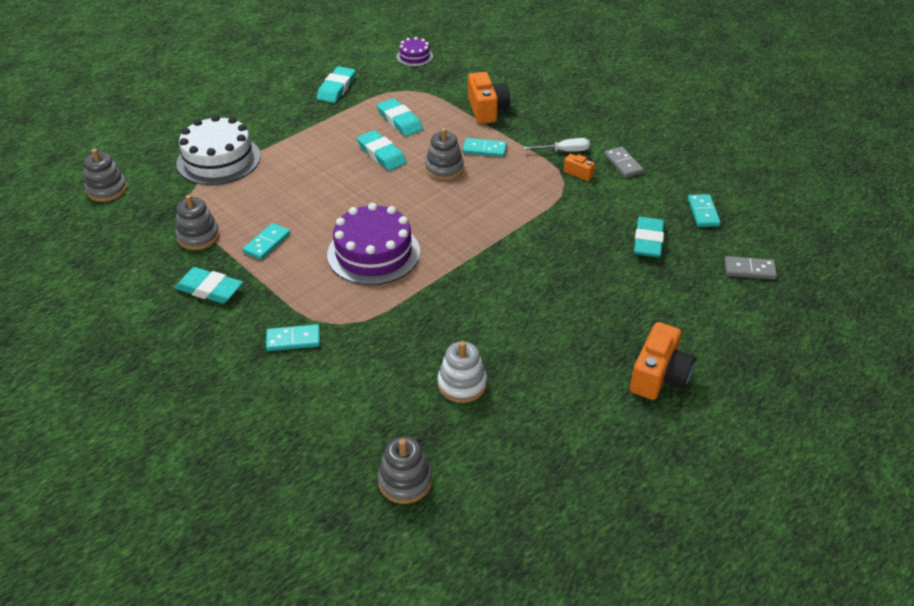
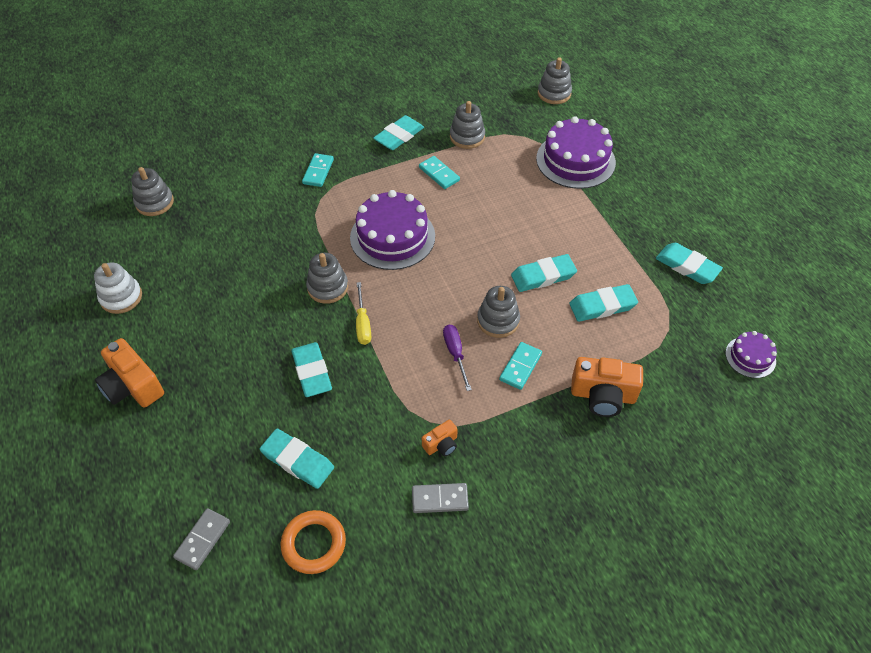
camera: 110 degrees right, 10 degrees up
(218, 159) = (575, 160): white cake -> purple cake
(462, 278) = (327, 287): none -> grey stacking toy
(462, 384) = (213, 254): white stacking toy -> white stacking toy (121, 297)
(492, 183) = (455, 354): none -> purple screwdriver
(492, 243) = (363, 324): none -> yellow screwdriver
(562, 259) = (312, 372): none -> turquoise eraser
(564, 151) = (489, 445): white screwdriver -> none
(703, 212) = (314, 544): turquoise domino -> orange ring

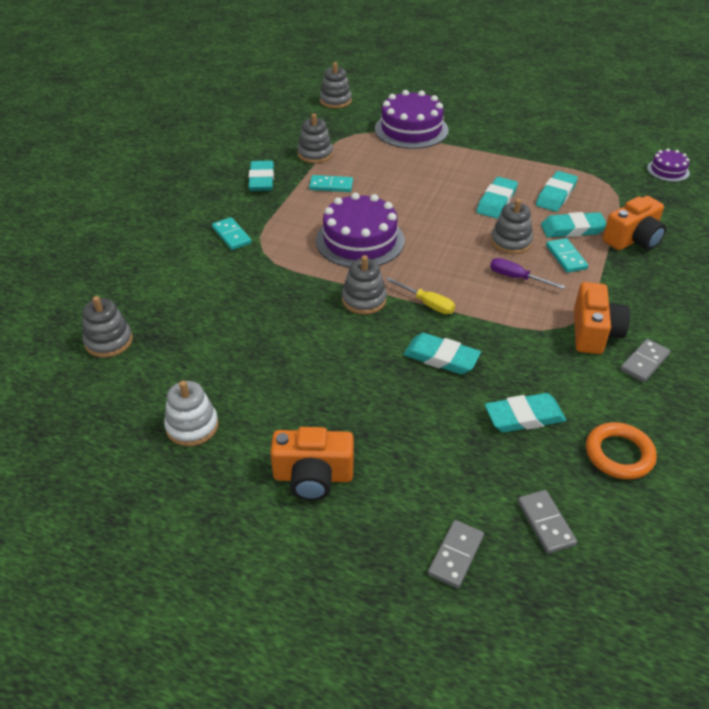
camera: 45 degrees left, 10 degrees down
(130, 507) = (456, 555): none -> grey domino
(441, 444) = (594, 333): orange camera -> orange camera, size x1.90
(687, 266) = (566, 147): turquoise eraser -> turquoise eraser (572, 229)

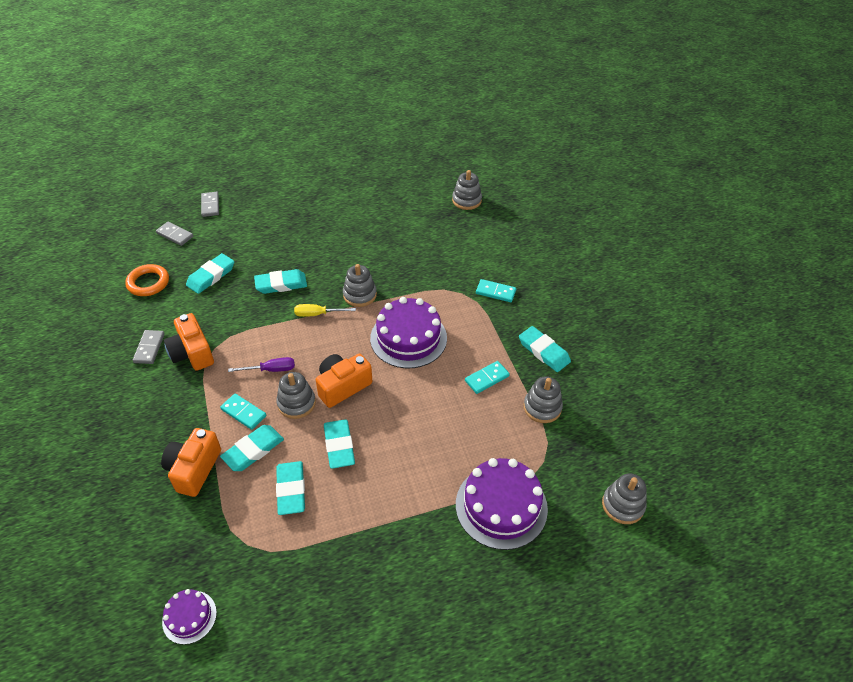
camera: 140 degrees right, 5 degrees up
(192, 426) = (375, 191): white stacking toy -> none
(313, 477) = (298, 201): orange camera -> orange camera (342, 386)

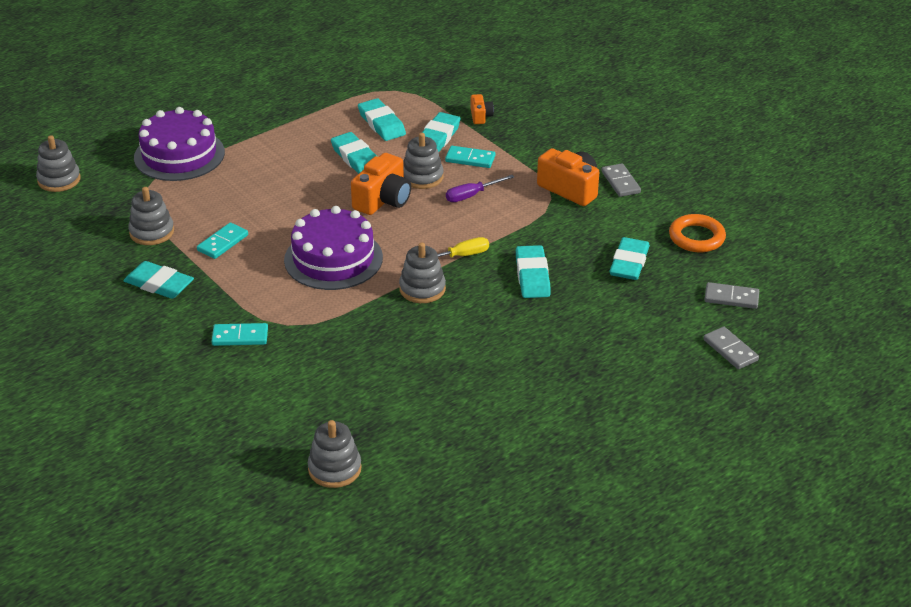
camera: 160 degrees right, 10 degrees down
(189, 617) = (409, 53): purple cake -> none
(194, 469) = (480, 116): orange camera -> orange camera, size x0.53
(281, 284) = (532, 276): turquoise eraser -> turquoise eraser turned 60 degrees counterclockwise

